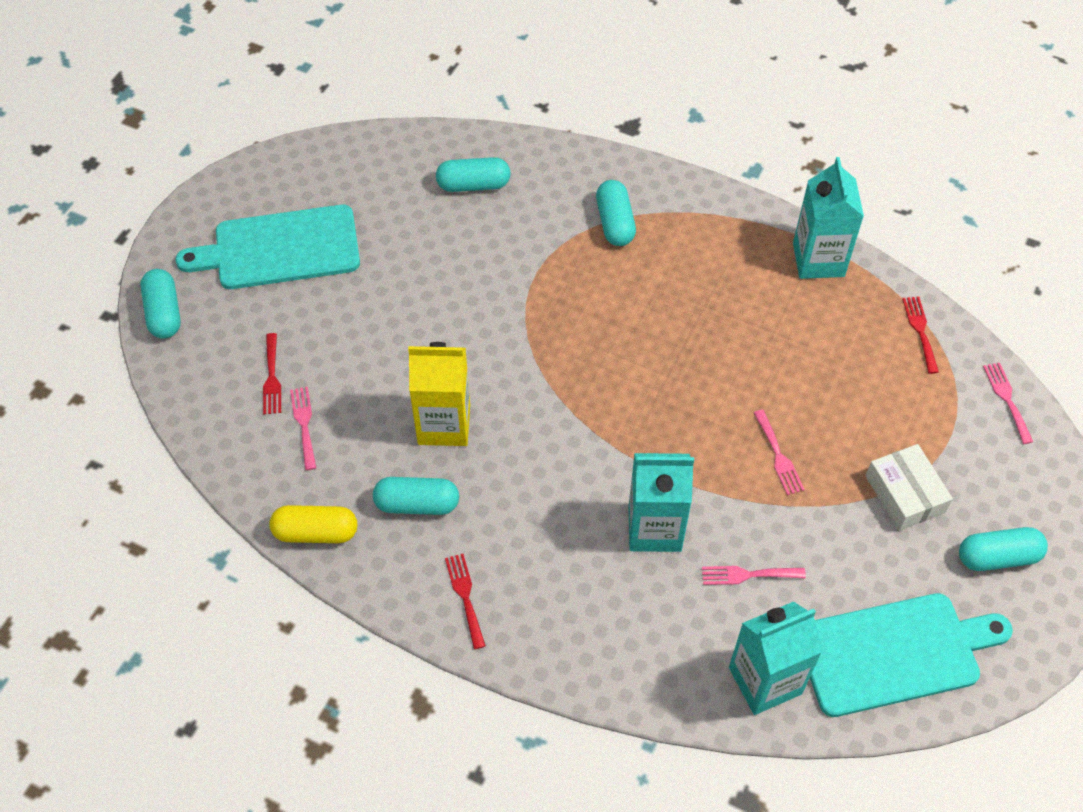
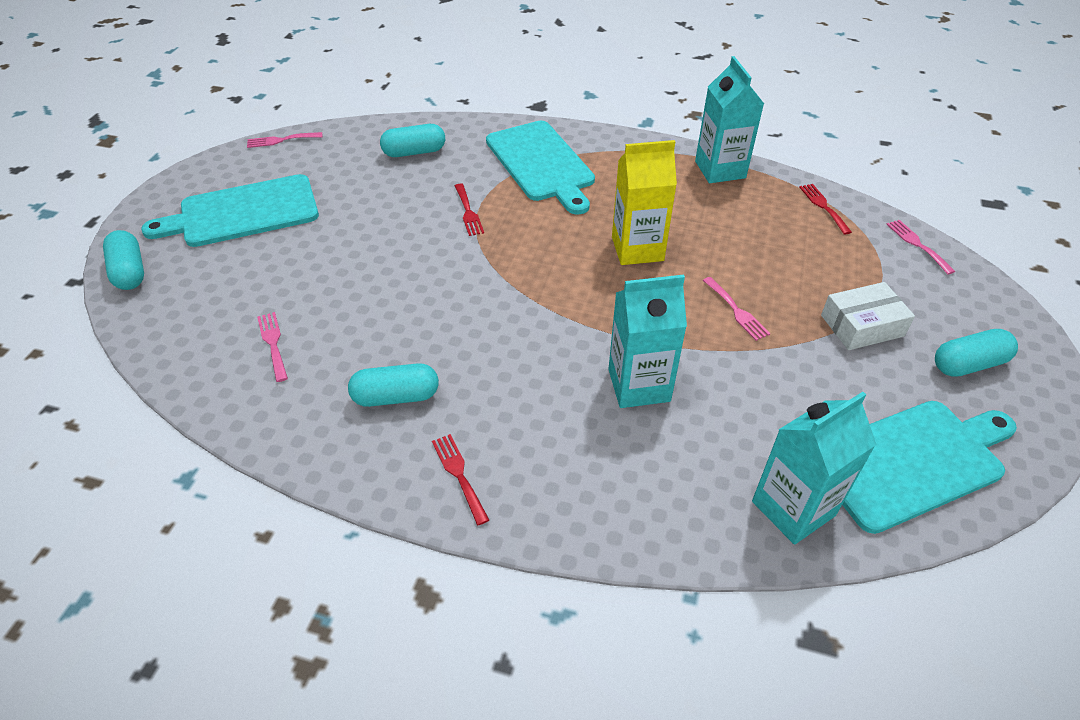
camera: 10 degrees left, 10 degrees down
(272, 378) = (238, 310): red fork -> red fork (468, 212)
(316, 532) = (291, 437): yellow capsule -> none
(444, 424) = (414, 326): yellow carton -> yellow carton (637, 249)
(615, 223) = (541, 164): turquoise capsule -> turquoise cutting board
(747, 575) = (741, 413): pink fork -> pink fork (281, 140)
(904, 494) = (862, 325): white box -> white box turned 75 degrees counterclockwise

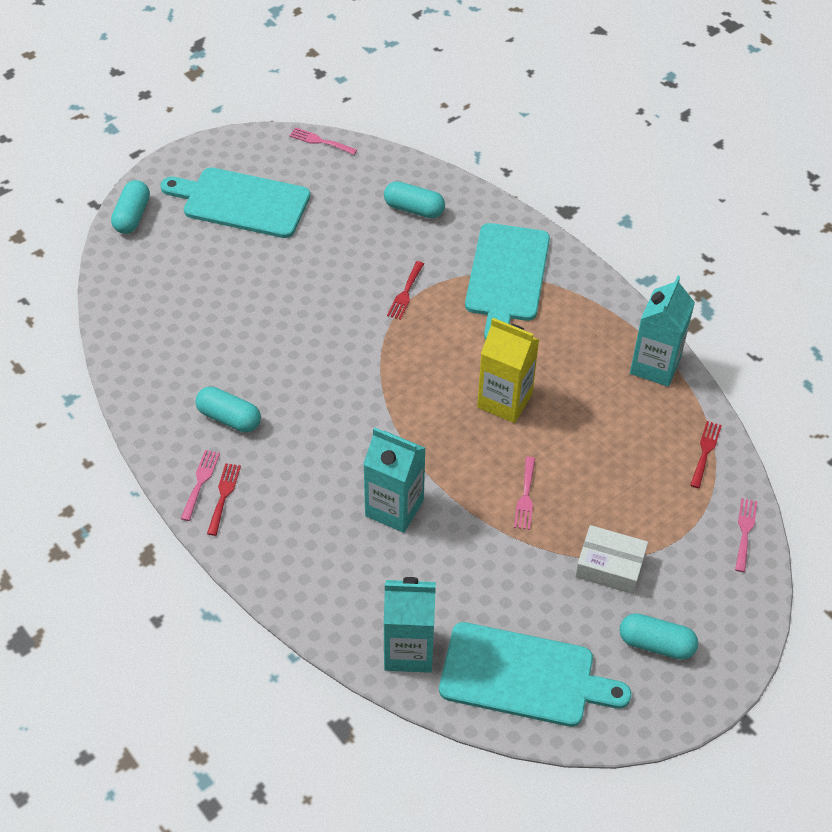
camera: 35 degrees right, 5 degrees up
(273, 343) = (183, 330): pink fork -> pink fork (200, 482)

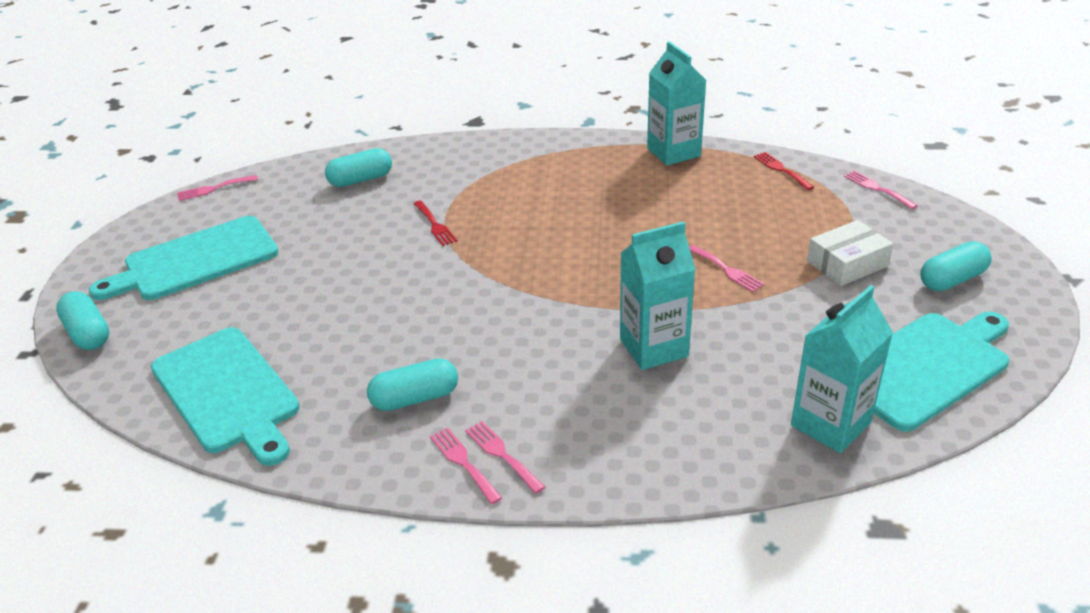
camera: 45 degrees left, 15 degrees down
(224, 495) = (501, 454): red fork -> pink fork
(504, 401) = (615, 232): yellow carton -> none
(507, 277) = (496, 172): turquoise cutting board -> turquoise cutting board (228, 393)

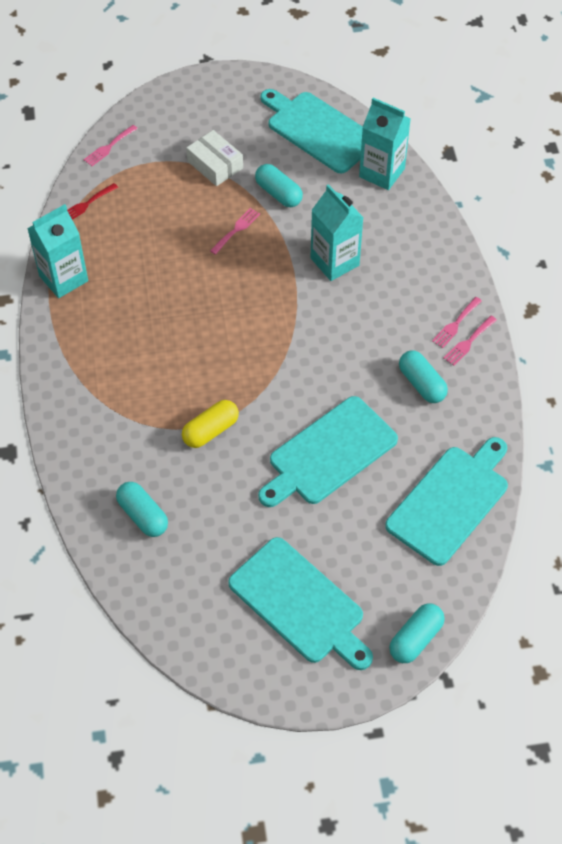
camera: 105 degrees left, 20 degrees up
(213, 189) = (178, 647): pink fork -> none
(357, 303) = (329, 453): none -> turquoise cutting board
(435, 225) = (210, 430): red fork -> yellow capsule
(952, 280) = (223, 113): turquoise capsule -> turquoise capsule (278, 193)

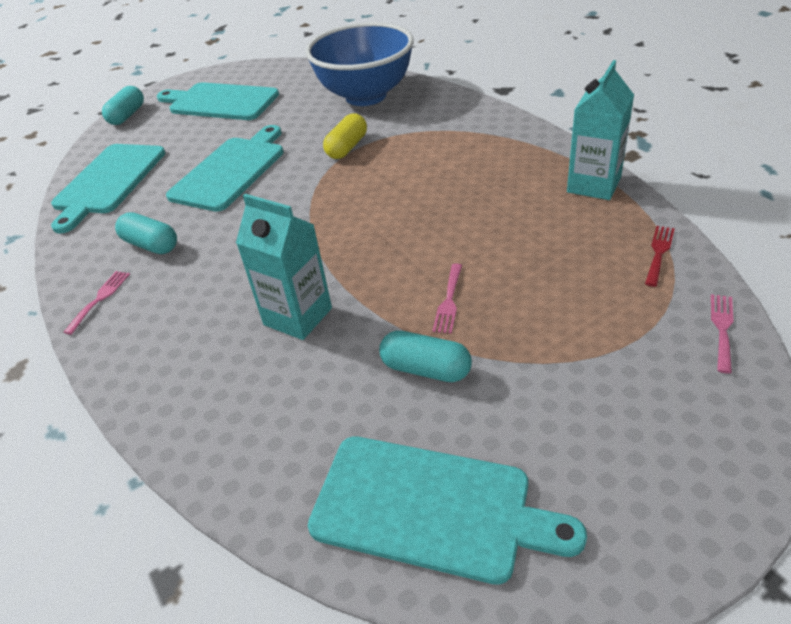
camera: 160 degrees right, 15 degrees down
(143, 515) = (366, 96): turquoise capsule -> blue bowl
(215, 165) = (550, 370): white box -> none
(382, 173) = (280, 473): turquoise carton -> none
(455, 324) = (118, 310): pink fork -> none

